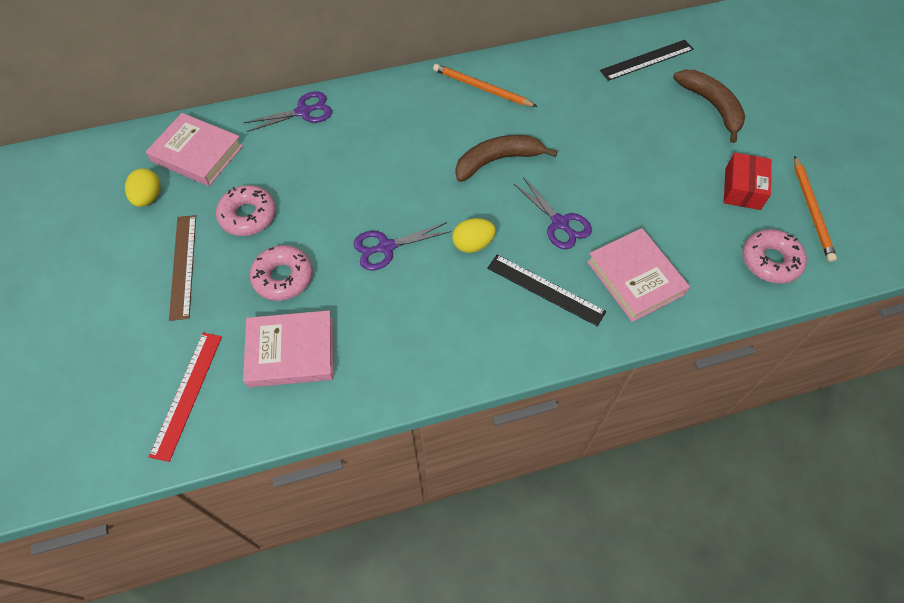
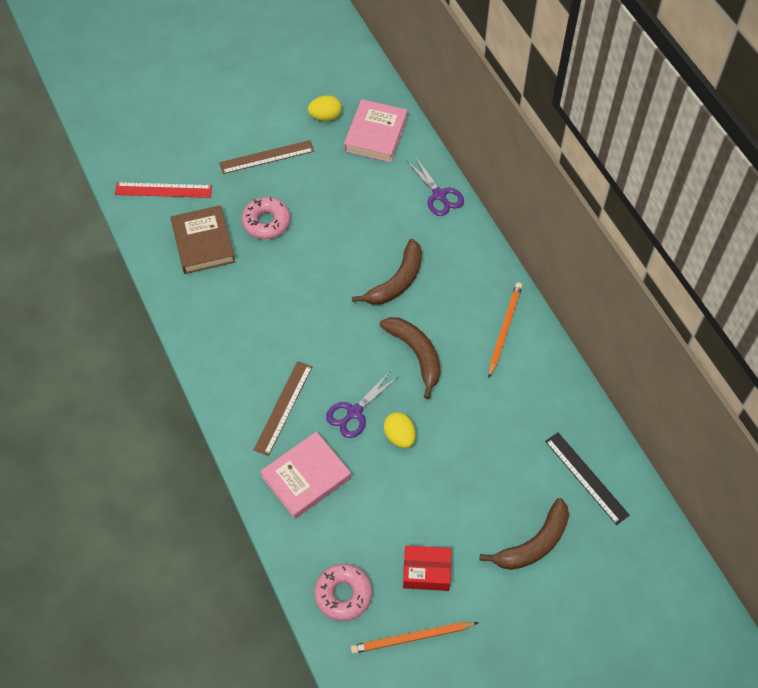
camera: 80 degrees right, 0 degrees up
(248, 216) = (320, 185): pink donut -> none
(291, 352) = (203, 243): pink book -> brown book
(386, 247) = (306, 285): purple scissors -> none
(403, 163) = (396, 281): none -> brown banana
(473, 244) = (320, 347): yellow egg -> yellow egg (399, 436)
(545, 289) = (283, 407): black ruler -> brown ruler

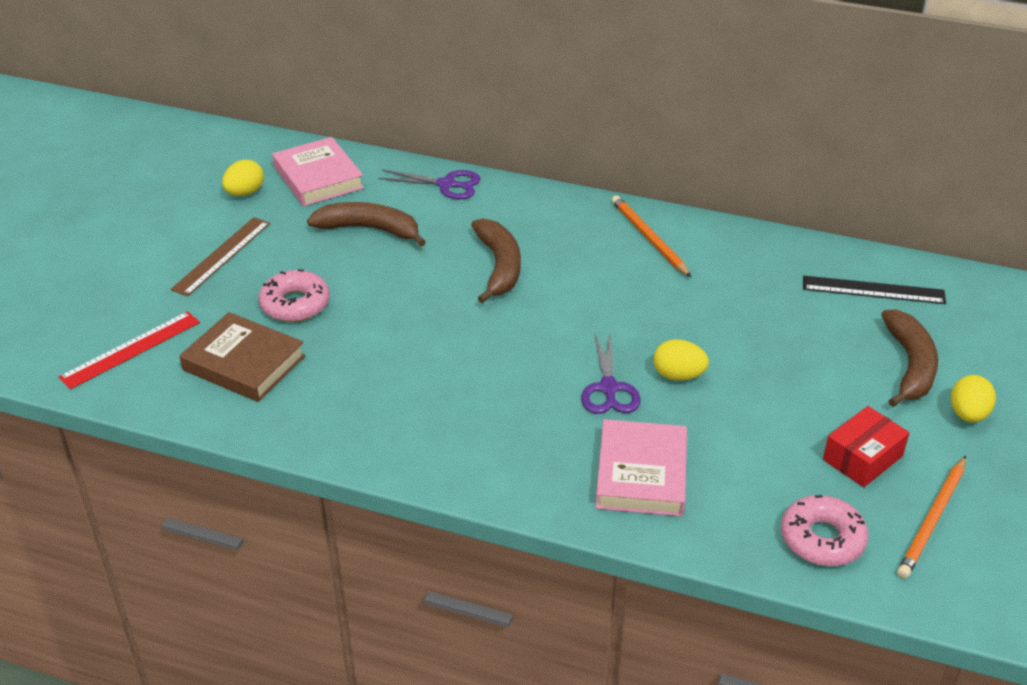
camera: 45 degrees left, 20 degrees down
(283, 407) = (532, 435): brown ruler -> none
(416, 354) = (599, 306): brown banana -> brown banana (370, 229)
(521, 601) = (968, 414): none -> yellow egg

